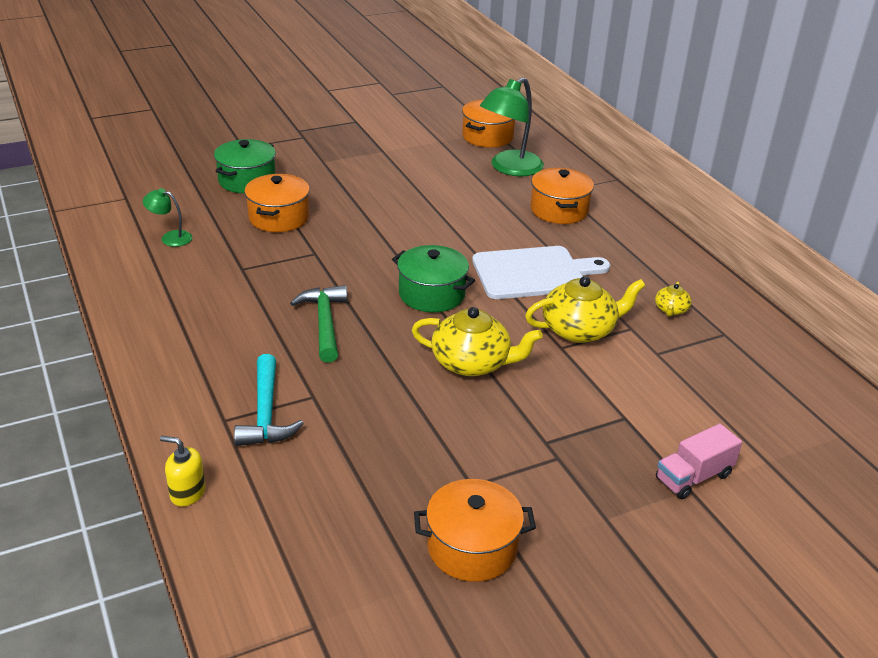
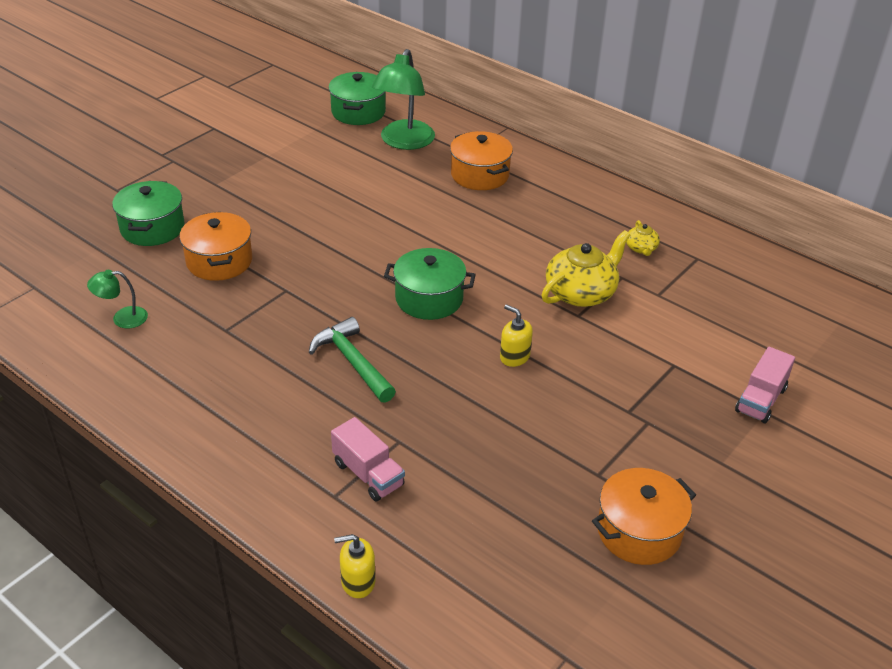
camera: 25 degrees left, 5 degrees up
(265, 413) = (368, 474): turquoise hammer -> pink truck
(472, 363) = (514, 357): yellow teapot -> yellow soap dispenser
(487, 137) = (358, 112): orange pot -> green pot
(533, 273) = (503, 247): white cutting board -> none

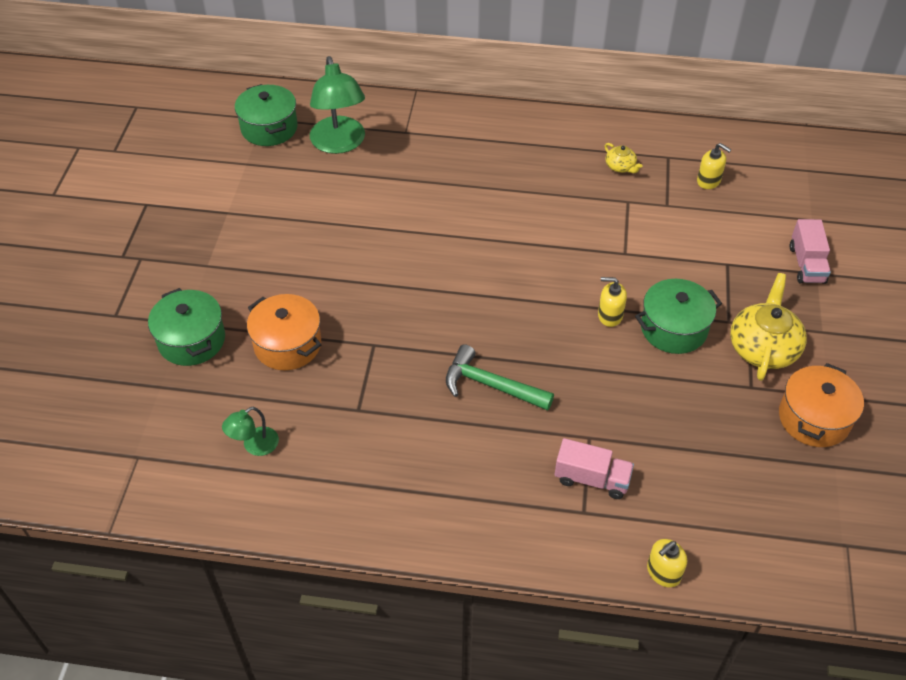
camera: 30 degrees left, 10 degrees up
(429, 299) = (499, 294): green pot -> green pot (673, 328)
(480, 175) = (435, 150): orange pot -> none
(581, 292) = (610, 231): yellow teapot -> yellow teapot (763, 348)
(721, 292) = (708, 181): none -> yellow soap dispenser

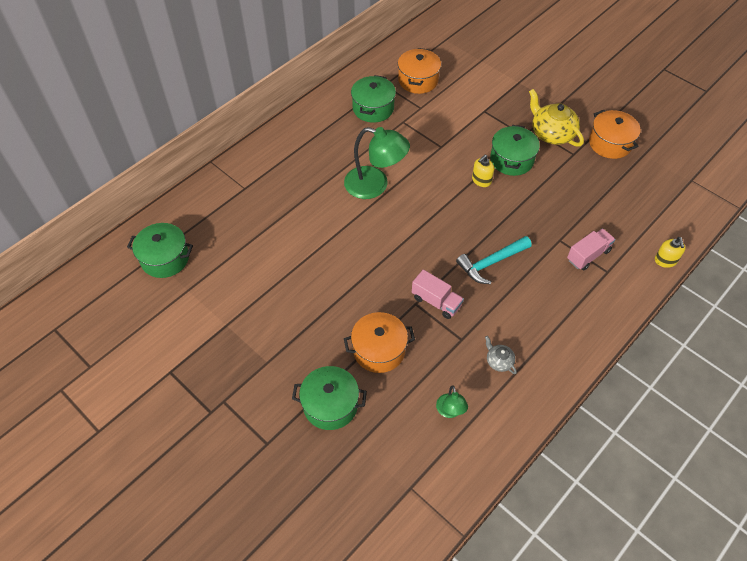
camera: 55 degrees left, 5 degrees up
(339, 144) = (221, 228): green lamp -> green lamp (375, 185)
(355, 459) = (499, 361): none -> grey teapot
(491, 385) = (491, 263): green hammer -> turquoise hammer
(620, 167) = (373, 108): yellow teapot -> green pot
(708, 181) = (418, 80): yellow soap dispenser -> orange pot
(806, 264) = (510, 82): pink truck -> pink truck (436, 301)

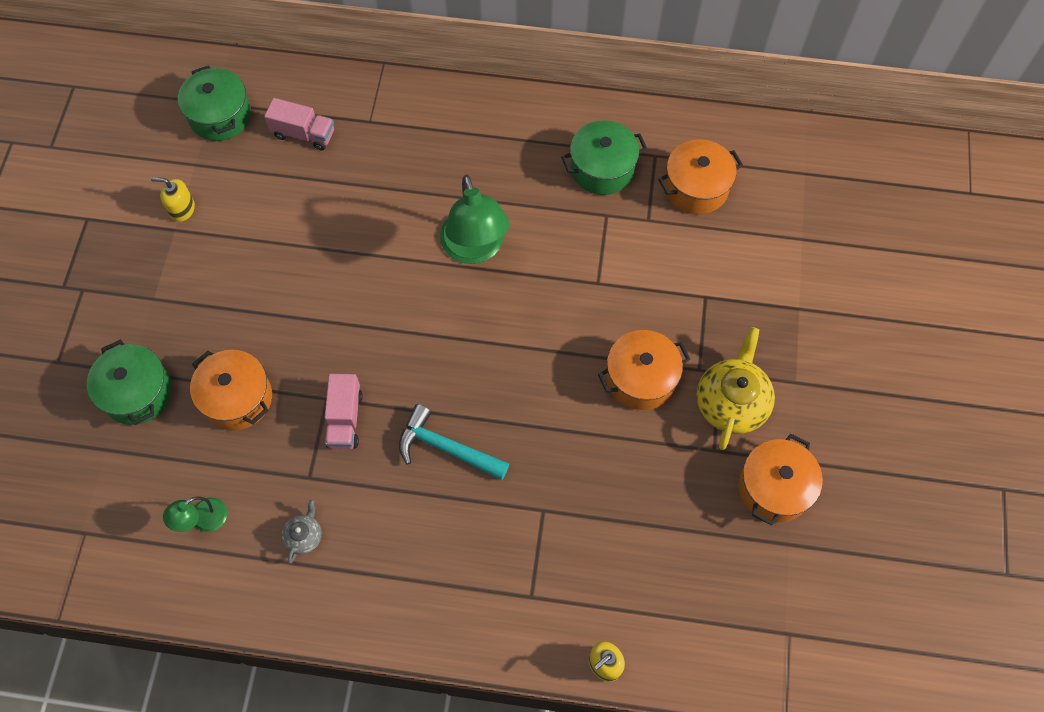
camera: 55 degrees right, 10 degrees up
(481, 180) = (575, 362): yellow soap dispenser -> yellow soap dispenser (182, 209)
(511, 160) = (640, 378): green pot -> orange pot
(588, 255) = (542, 558): pink truck -> pink truck (303, 134)

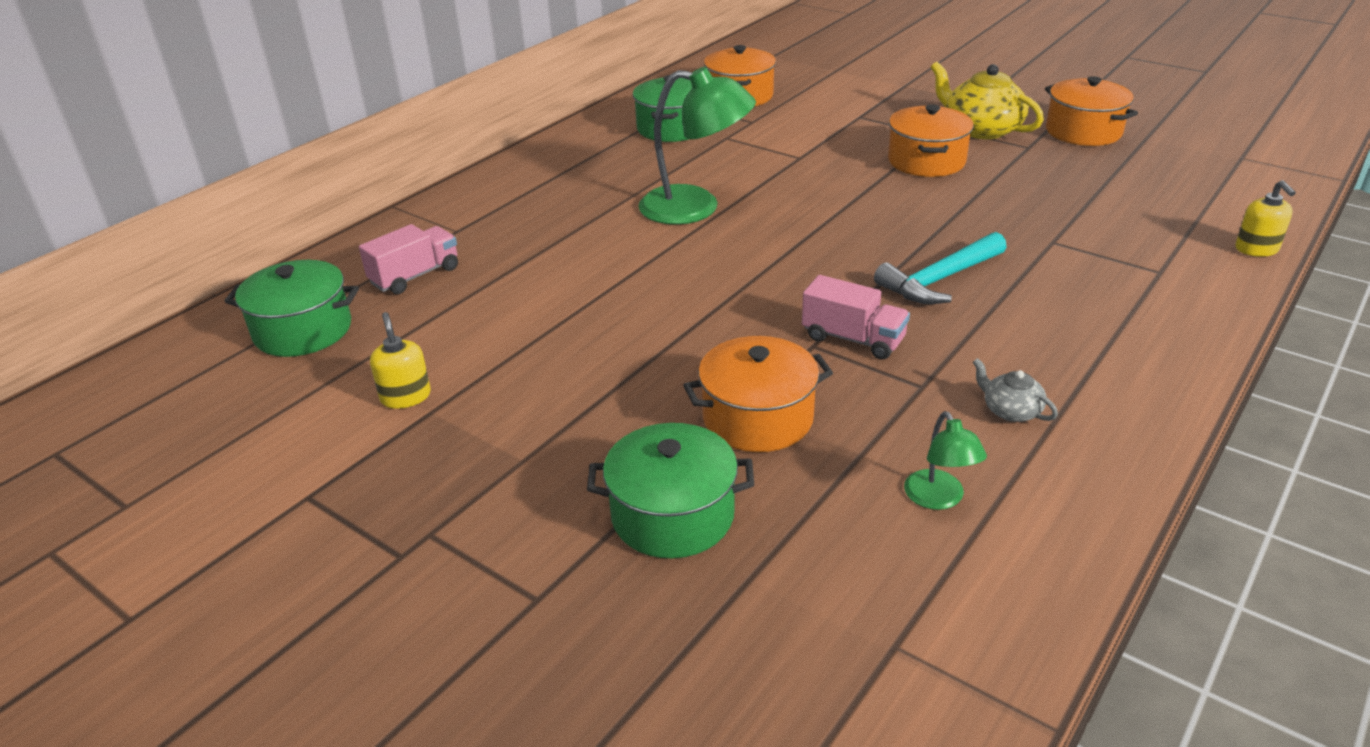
camera: 60 degrees left, 30 degrees down
(182, 209) = (405, 396): yellow soap dispenser -> yellow soap dispenser turned 120 degrees clockwise

